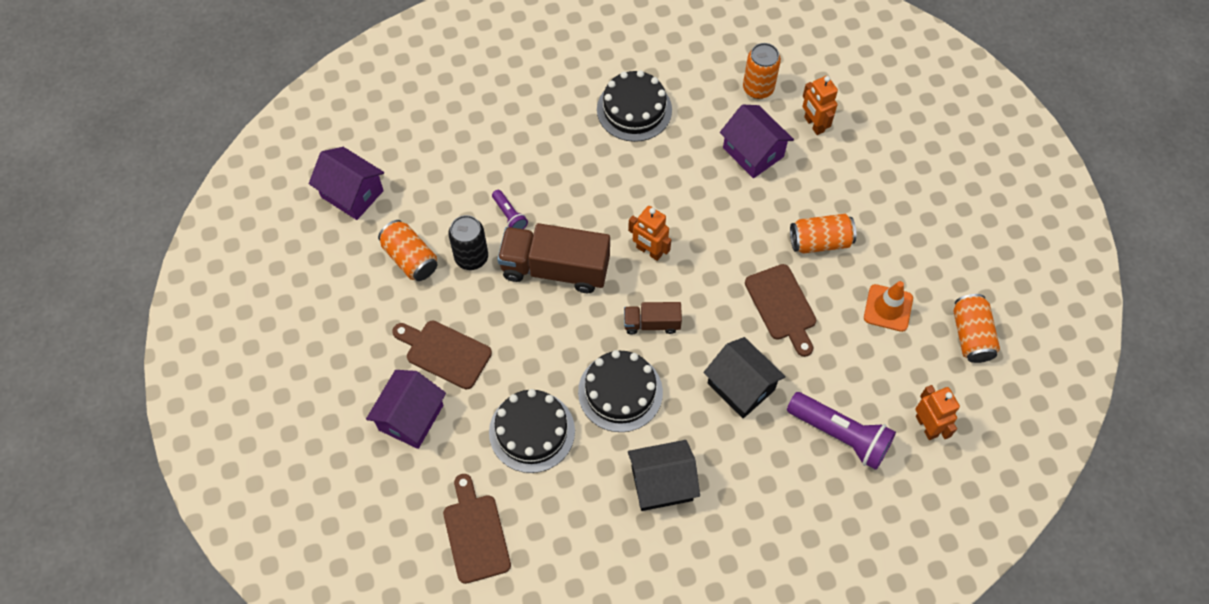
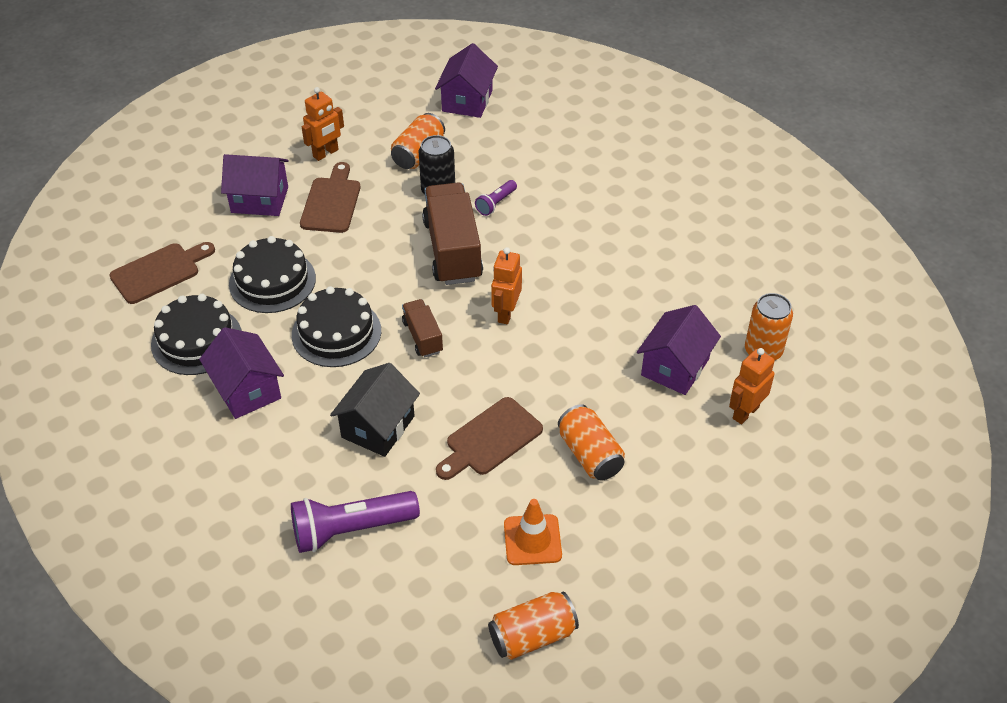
camera: 70 degrees right, 15 degrees down
(634, 109) = (671, 258): black cake -> black cake (196, 340)
(662, 483) = (247, 390): black house -> purple house
(840, 435) = (351, 529): purple flashlight -> purple flashlight turned 60 degrees clockwise
(927, 426) = (391, 613): orange robot -> orange robot (326, 153)

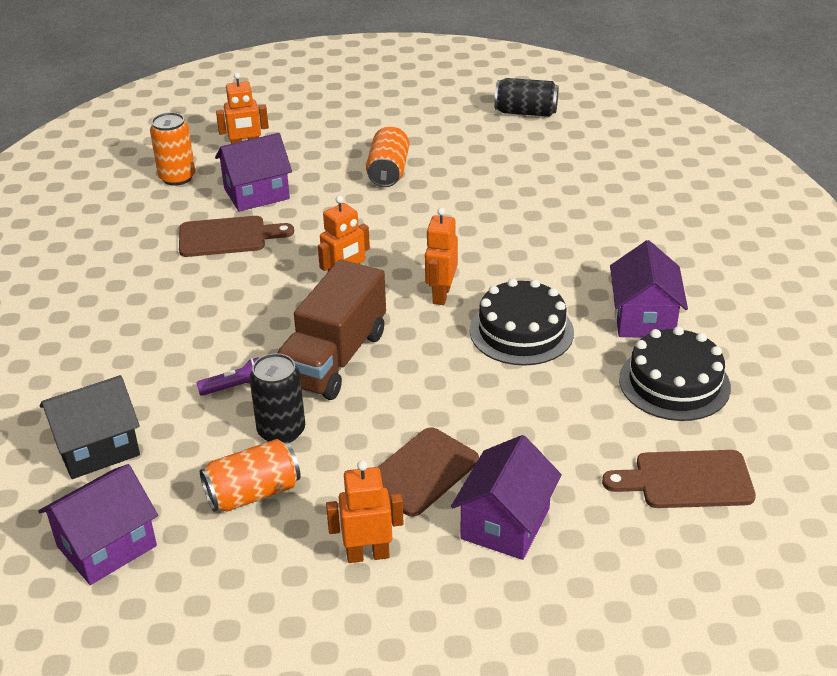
camera: 145 degrees left, 10 degrees down
(259, 200) = (505, 523): purple house -> purple house turned 75 degrees clockwise
(272, 281) = (555, 410): black cake -> none
(351, 529) = (611, 197): purple flashlight -> none
(378, 427) = (540, 247): black house -> black house (97, 448)
(422, 337) = (441, 295): brown truck -> orange robot
(490, 439) = (454, 206): brown cutting board -> brown cutting board (228, 237)
(532, 540) = (480, 148): orange traffic cone -> none
(532, 636) = (526, 112): orange can -> black can

